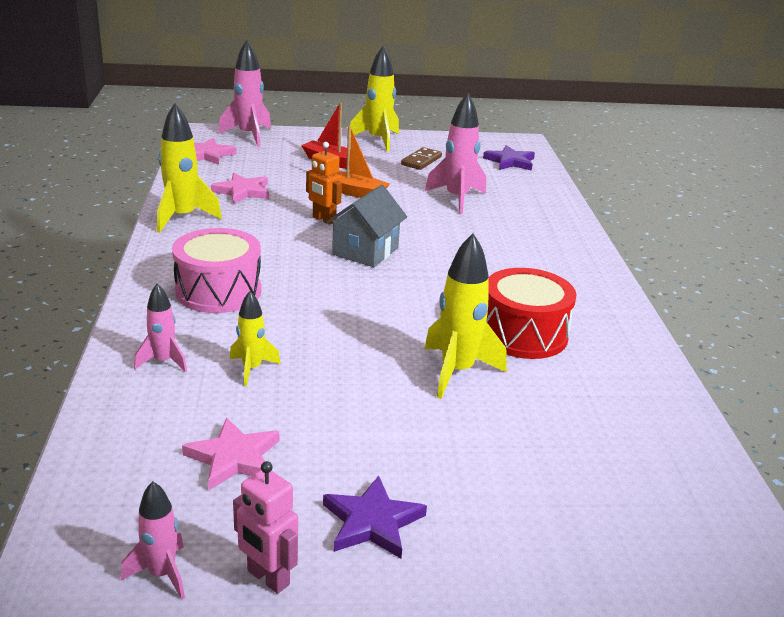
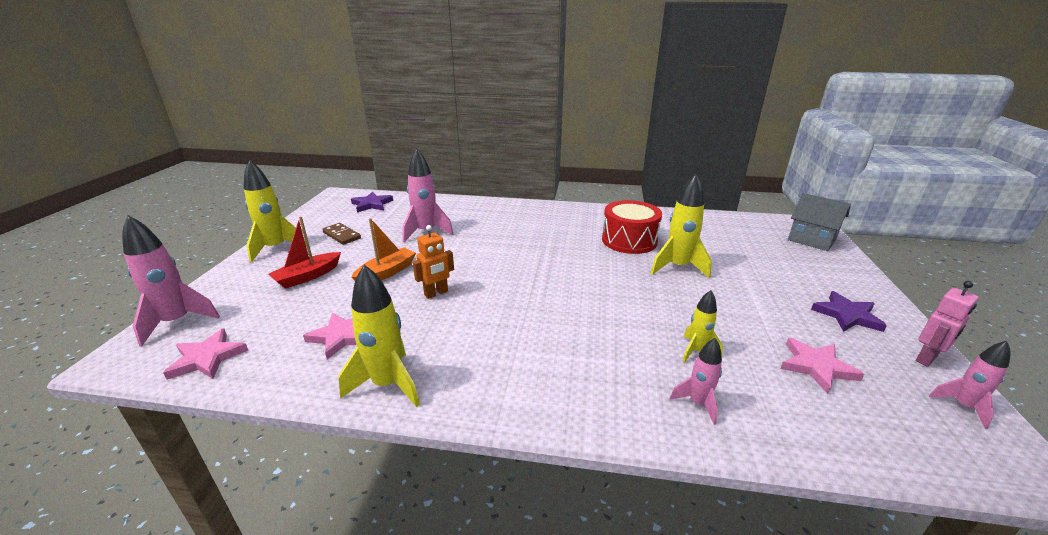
camera: 75 degrees left, 0 degrees up
(218, 291) = (566, 364): pink drum -> none
(365, 251) = (504, 280): grey house -> grey house (811, 239)

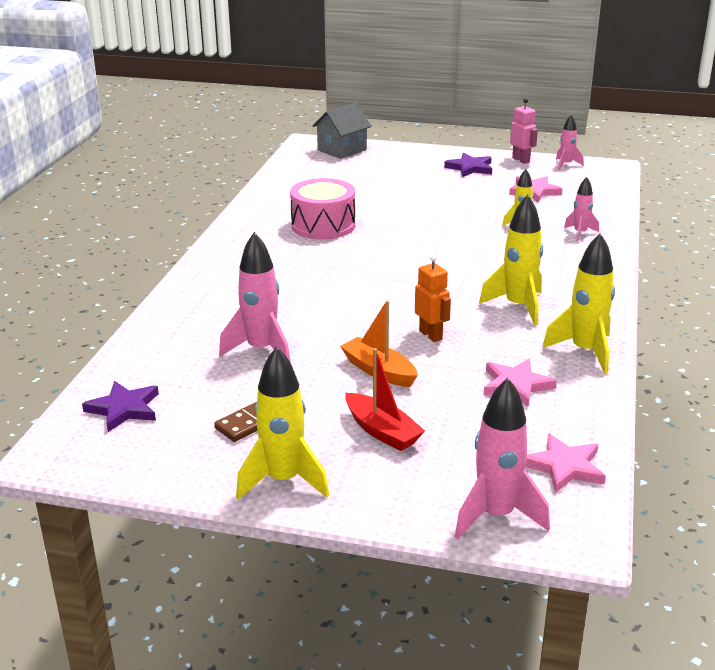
camera: 85 degrees left, 0 degrees up
(629, 240) = (323, 225): red drum -> pink drum
(677, 267) = (388, 211): yellow rocket -> yellow rocket (518, 306)

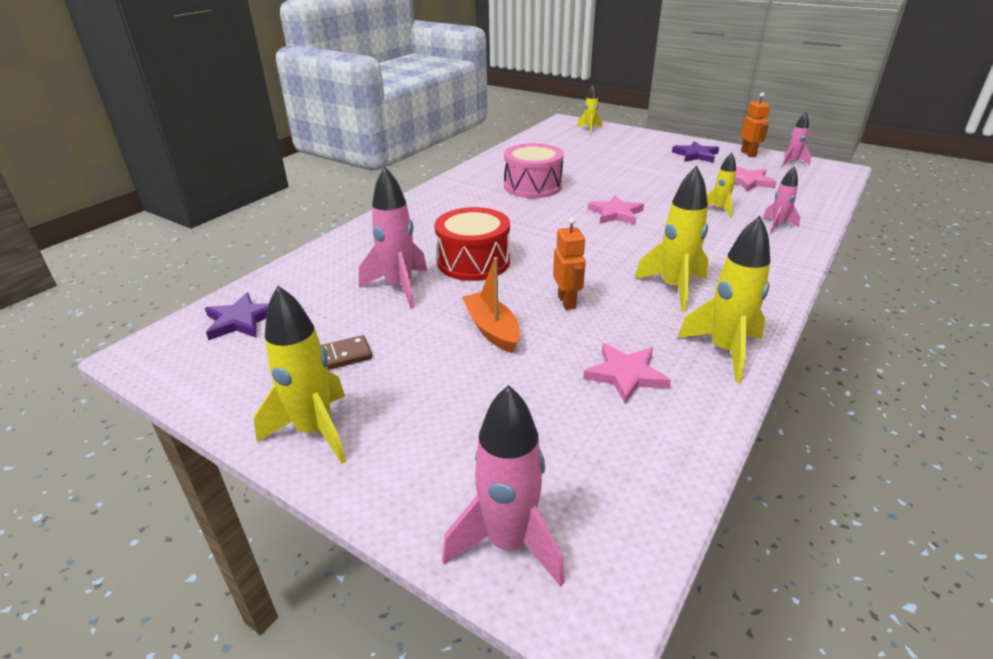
camera: 20 degrees right, 5 degrees up
(317, 313) = (473, 262): none -> red drum
(342, 150) = (589, 129): grey house -> yellow rocket
(382, 431) = (451, 397): red boat -> none
(521, 160) = (748, 154): pink robot -> orange robot
(565, 467) = (629, 495): pink star -> pink star (615, 213)

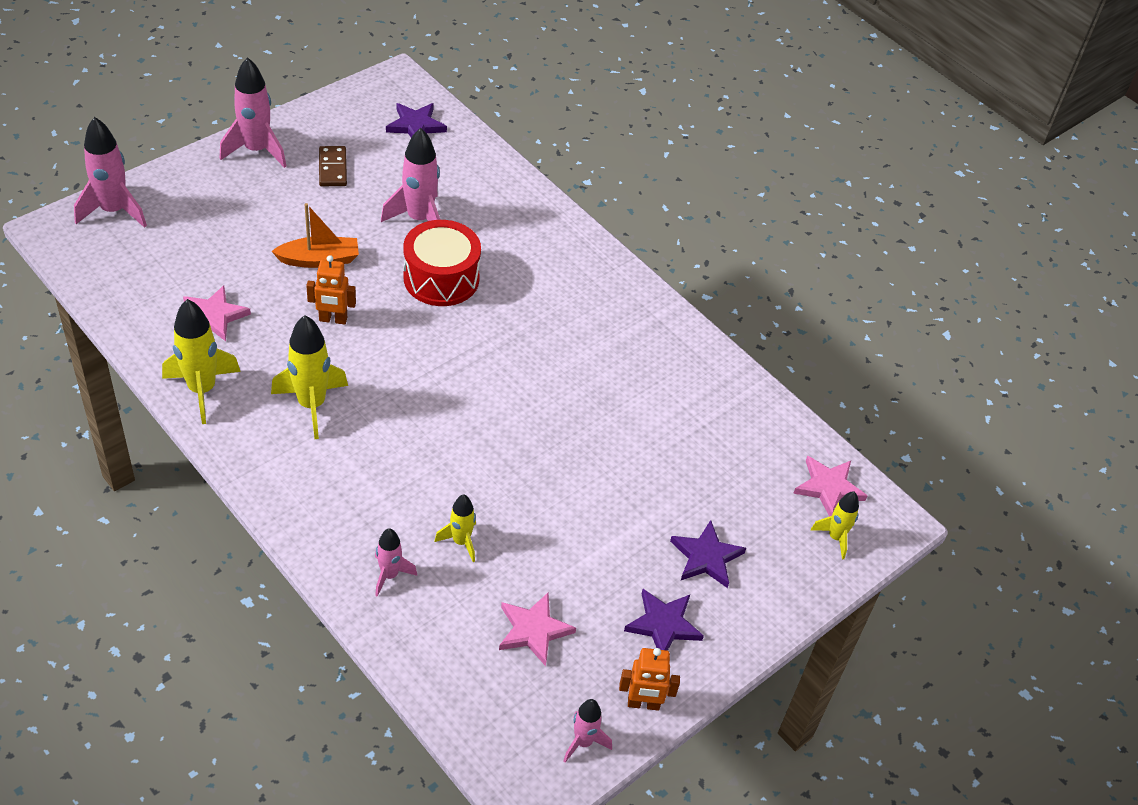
camera: 100 degrees right, 15 degrees up
(315, 431) = (256, 150): yellow rocket -> pink rocket
(532, 186) = (615, 384): pink drum -> none
(615, 213) = (497, 432): pink star -> pink star (828, 487)
(639, 151) = (706, 557): none -> purple star

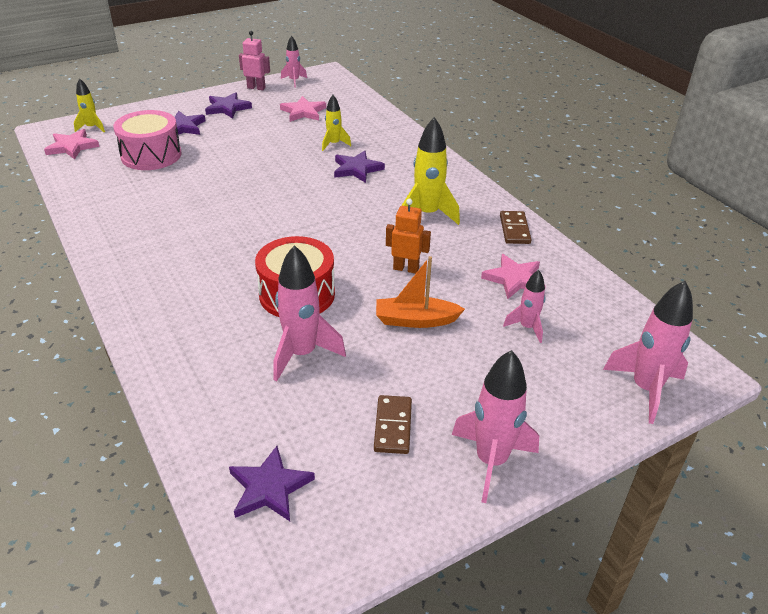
camera: 165 degrees left, 10 degrees down
(202, 390) = (514, 229): yellow rocket -> brown domino
(389, 575) = (382, 136): pink rocket -> pink rocket (527, 327)
(415, 485) = (357, 169): none -> purple star
(643, 704) = (256, 88): orange robot -> pink robot
(710, 482) = (151, 155): none -> pink drum

